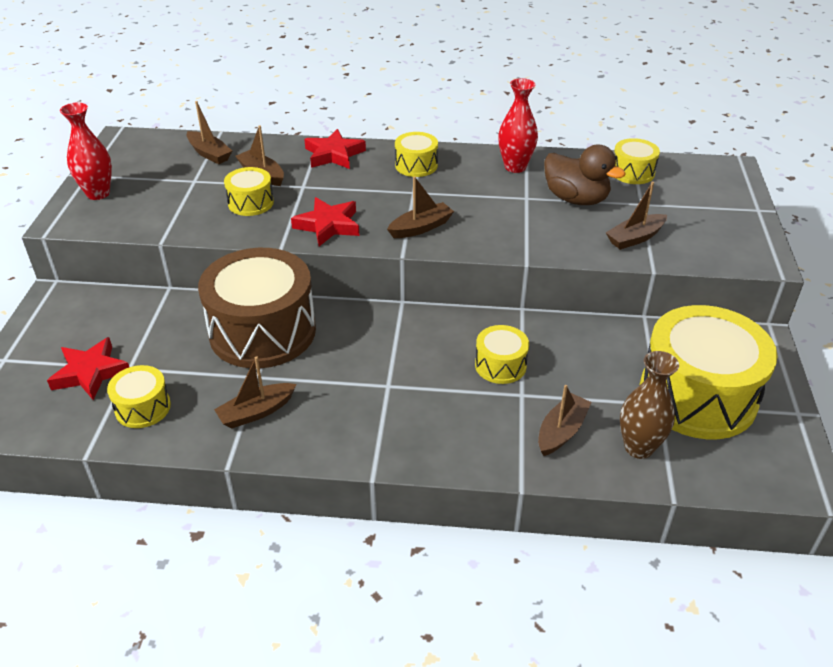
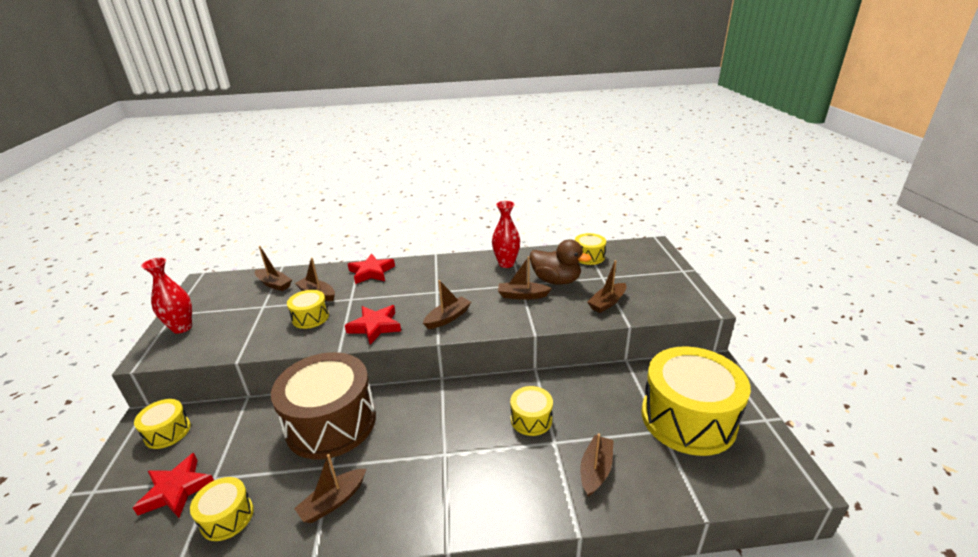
camera: 10 degrees left, 10 degrees down
(416, 165) = (434, 272): yellow drum -> yellow drum (167, 432)
(524, 213) = (522, 295): none -> brown boat
(638, 447) = (660, 473): brown vase -> none

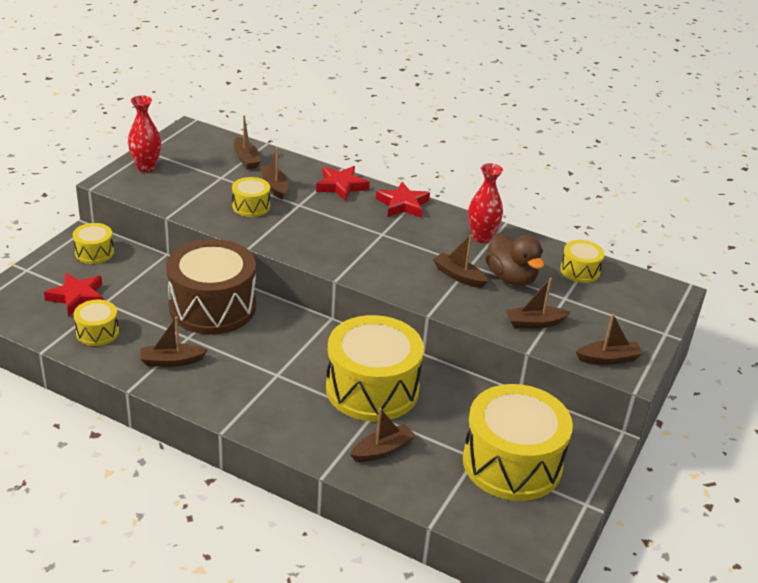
camera: 30 degrees right, 5 degrees up
(375, 326) = (296, 240): red star -> red star (402, 204)
(448, 318) = (366, 263): brown boat -> brown boat (608, 359)
(531, 419) = (372, 389): yellow drum -> yellow drum, size x2.15

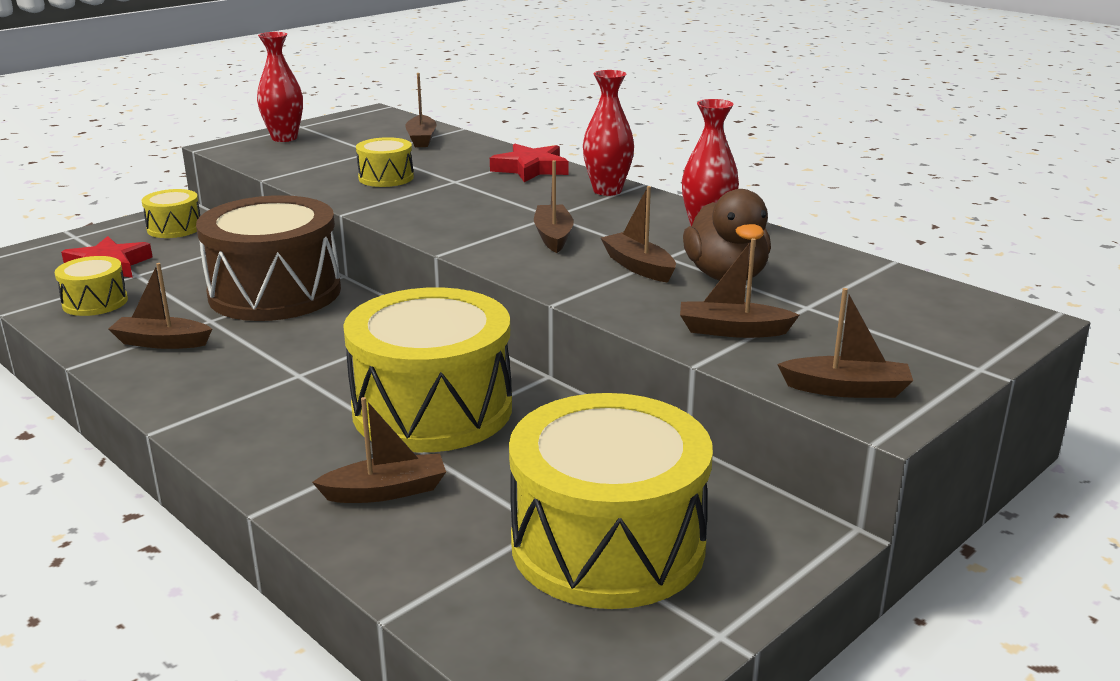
camera: 20 degrees right, 10 degrees down
(274, 186) = (436, 163): brown boat -> brown boat (553, 236)
(402, 204) = (607, 191): red star -> red vase
(580, 271) = (854, 278): yellow drum -> none

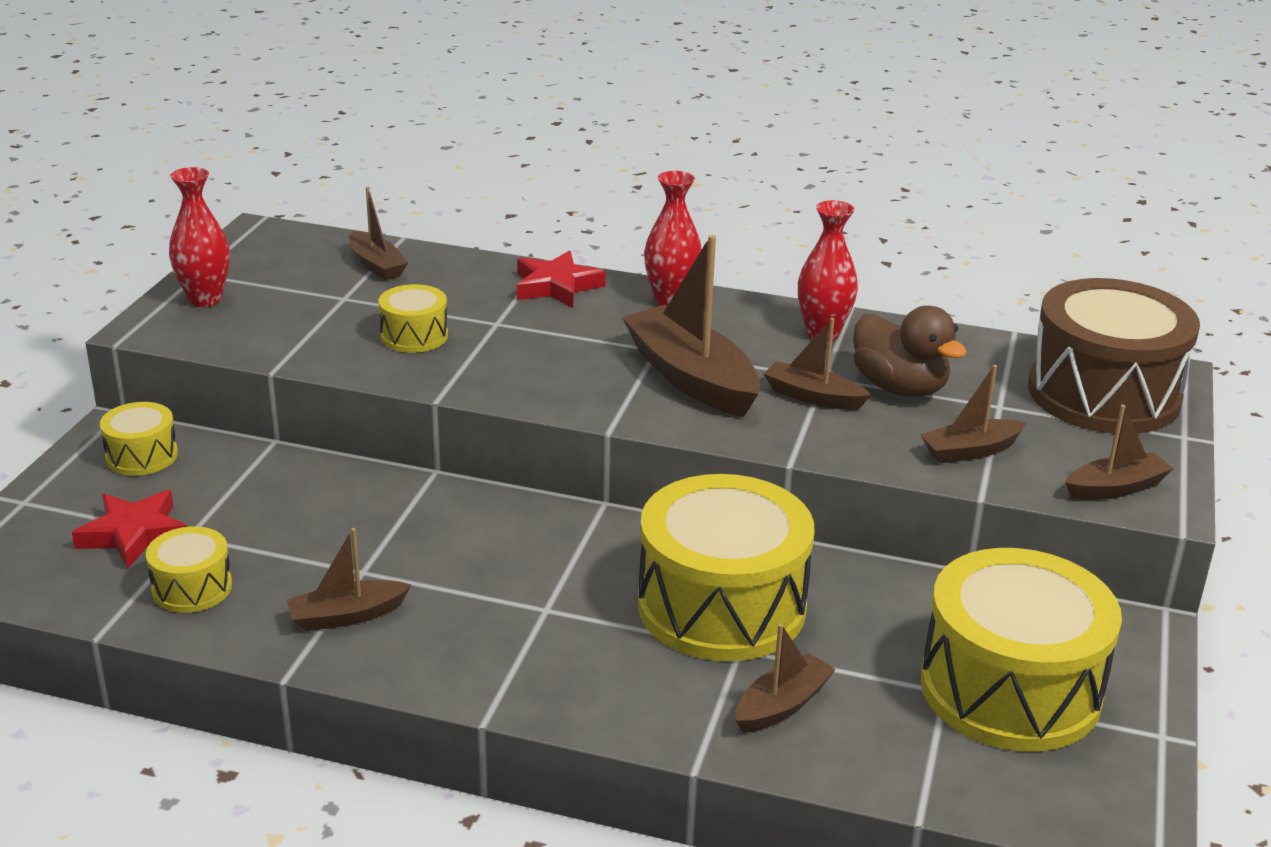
camera: 30 degrees left, 5 degrees up
(275, 292) = (388, 515): brown drum -> brown drum (1103, 394)
(553, 236) = (691, 378): brown boat -> brown boat, size x1.82

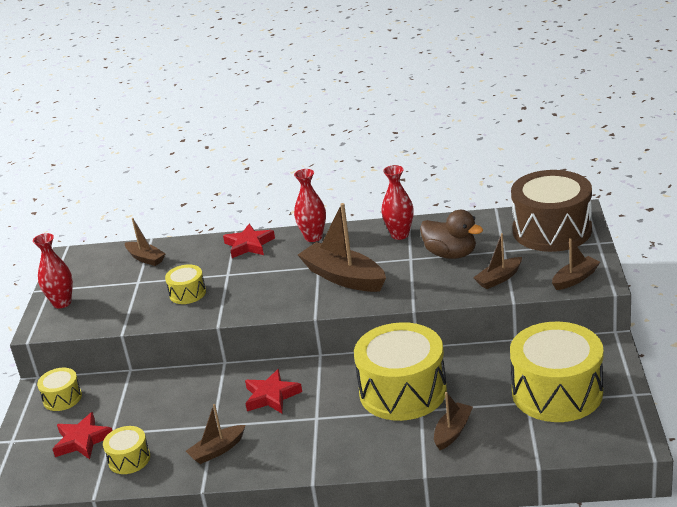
camera: 10 degrees left, 0 degrees up
(486, 549) = (271, 396): none -> red star
(813, 397) = (409, 271): brown boat -> none

